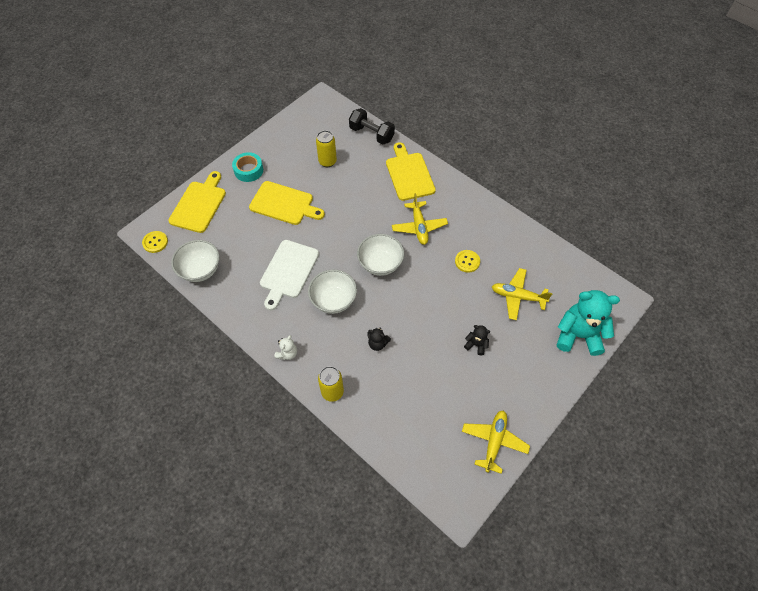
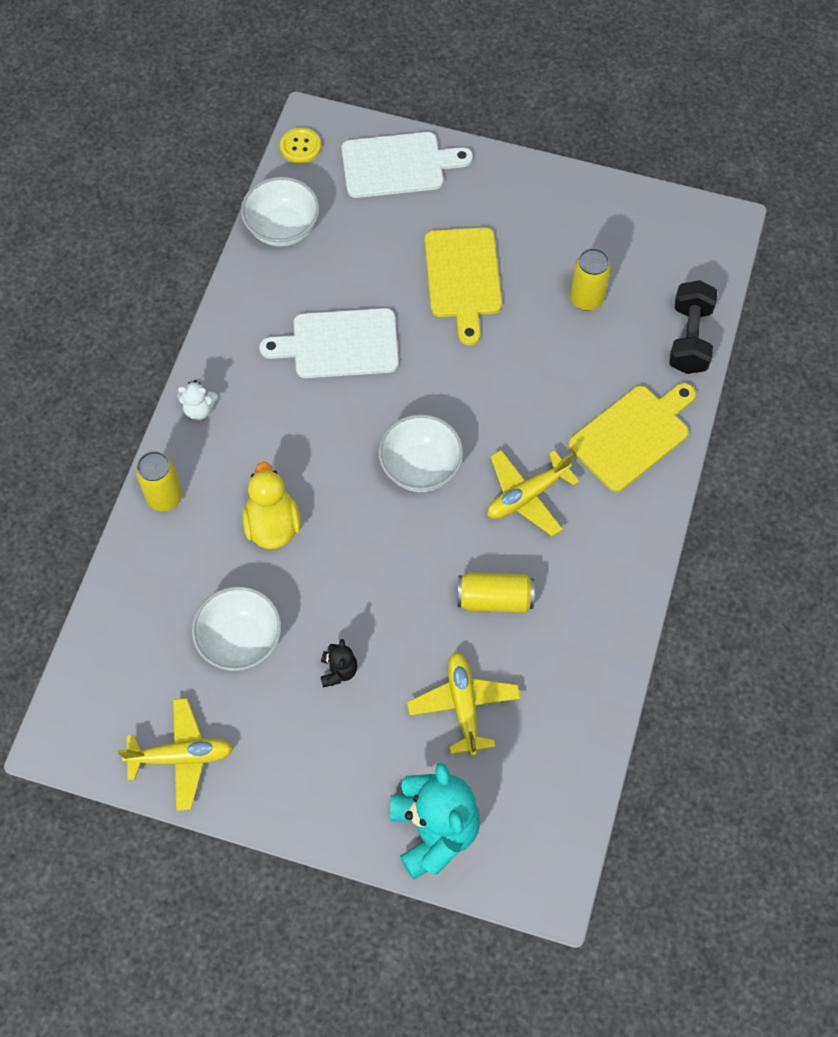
camera: 65 degrees right, 5 degrees up
(199, 204) = (398, 165): yellow cutting board -> white cutting board
(248, 170) = (501, 196): turquoise tape -> none
(333, 300) = (319, 430): white bowl -> white bowl (240, 641)
(377, 344) = (272, 525): black teddy bear -> yellow duck
(467, 261) = (494, 599): yellow button -> yellow can

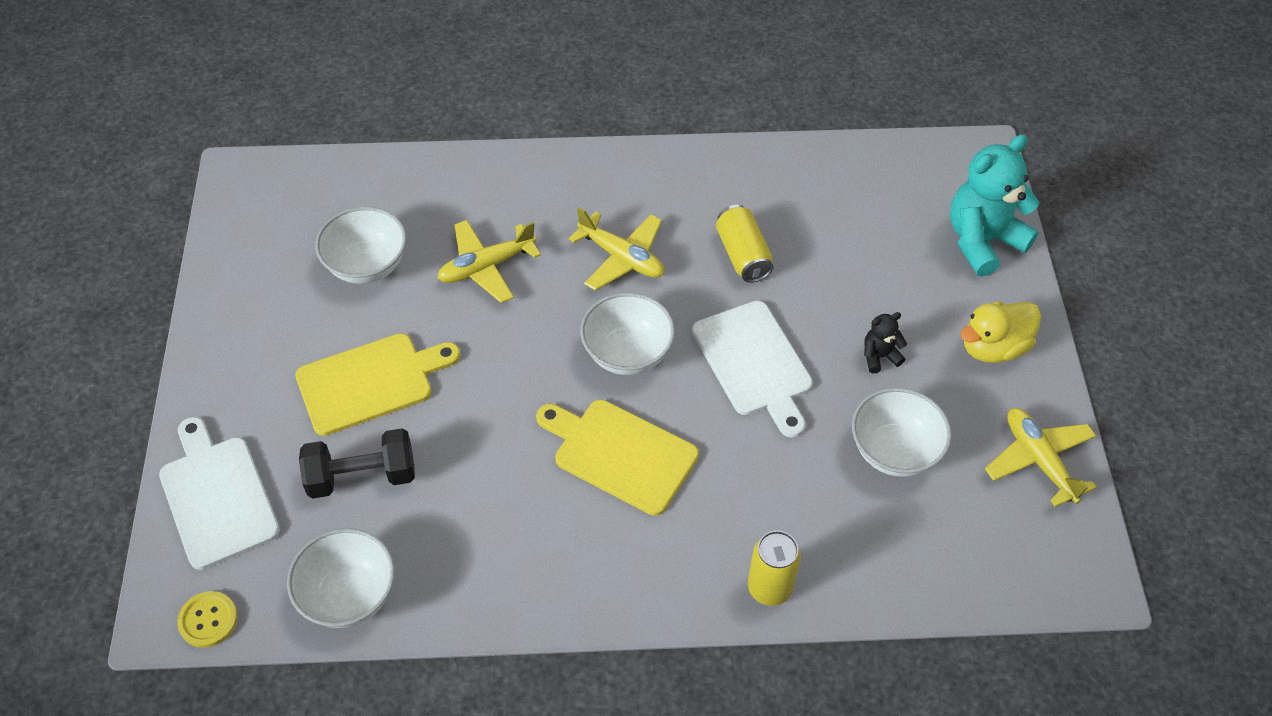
camera: 110 degrees left, 10 degrees down
(199, 410) = (642, 595): white teddy bear -> none
(272, 525) = (753, 467): yellow duck -> yellow duck (993, 347)
(339, 344) = (500, 477): white cutting board -> white cutting board (754, 363)
(464, 705) = (858, 250): yellow plane -> yellow plane (486, 267)
(586, 299) = (367, 265): yellow can -> white bowl
(633, 435) = (519, 193): yellow cutting board -> yellow cutting board (620, 454)
(689, 338) = (390, 174): black dumbbell -> black dumbbell (362, 476)

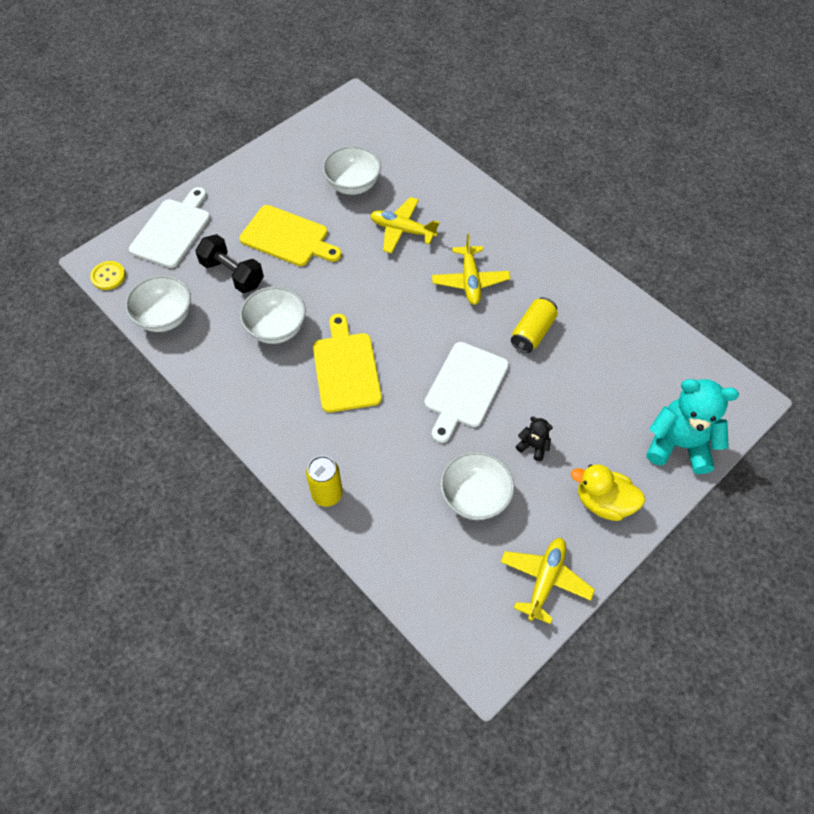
camera: 50 degrees right, 5 degrees up
(627, 353) = (411, 327): white bowl -> white bowl (276, 329)

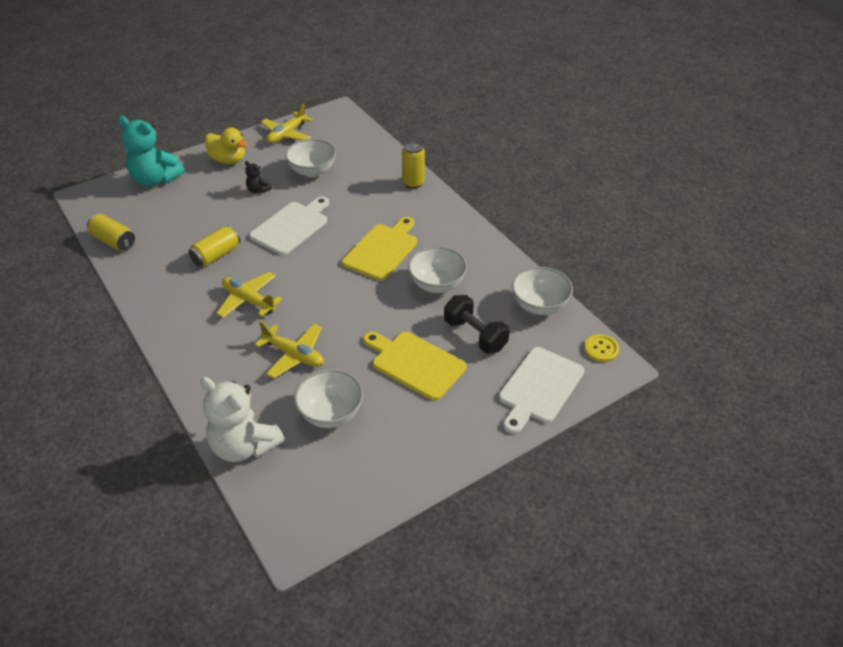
camera: 170 degrees left, 15 degrees down
(346, 368) = (382, 250): yellow cutting board -> yellow cutting board turned 150 degrees counterclockwise
(414, 152) = (244, 446): none -> white teddy bear
(470, 281) = (248, 300): yellow plane -> yellow plane turned 60 degrees counterclockwise
(659, 334) = (113, 241): none -> yellow can

